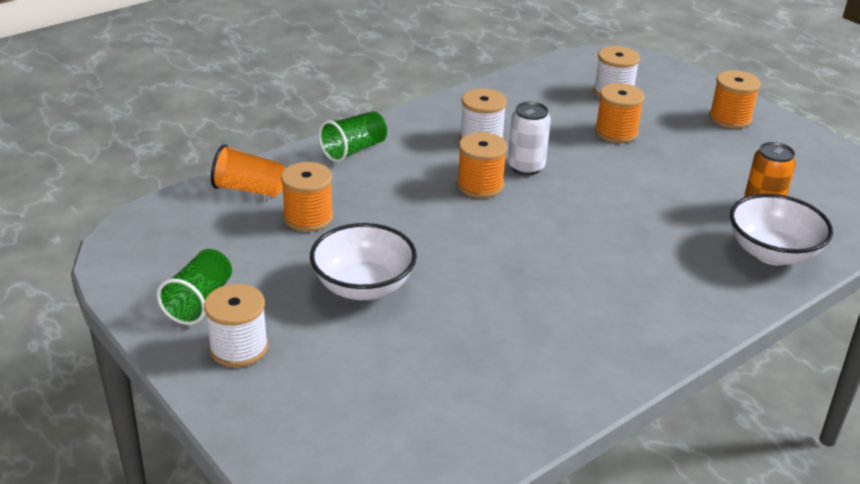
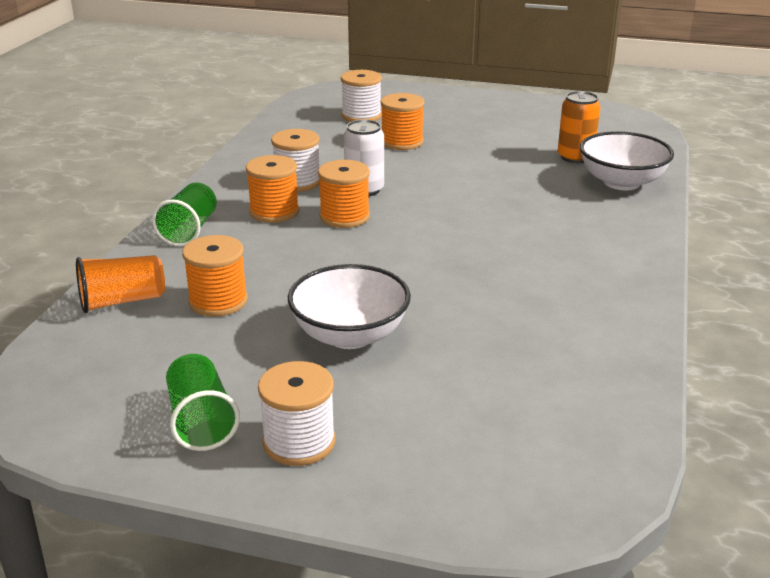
camera: 35 degrees left, 5 degrees down
(730, 118) = (471, 106): orange spool -> orange spool (274, 211)

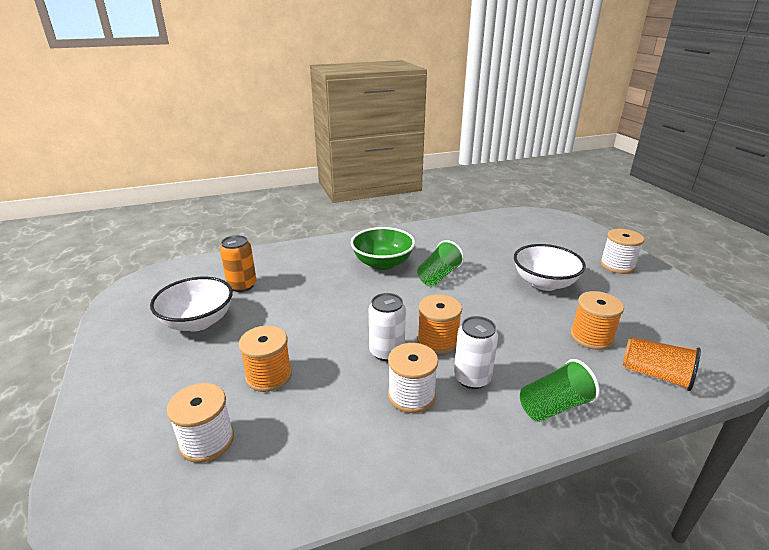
camera: 125 degrees left, 0 degrees up
(201, 421) = (654, 291): green cup -> green cup (439, 276)
(274, 211) = (472, 378): orange spool -> white can
(545, 242) = (382, 263): none -> green bowl
(621, 182) = (274, 261): white bowl -> white bowl (198, 322)

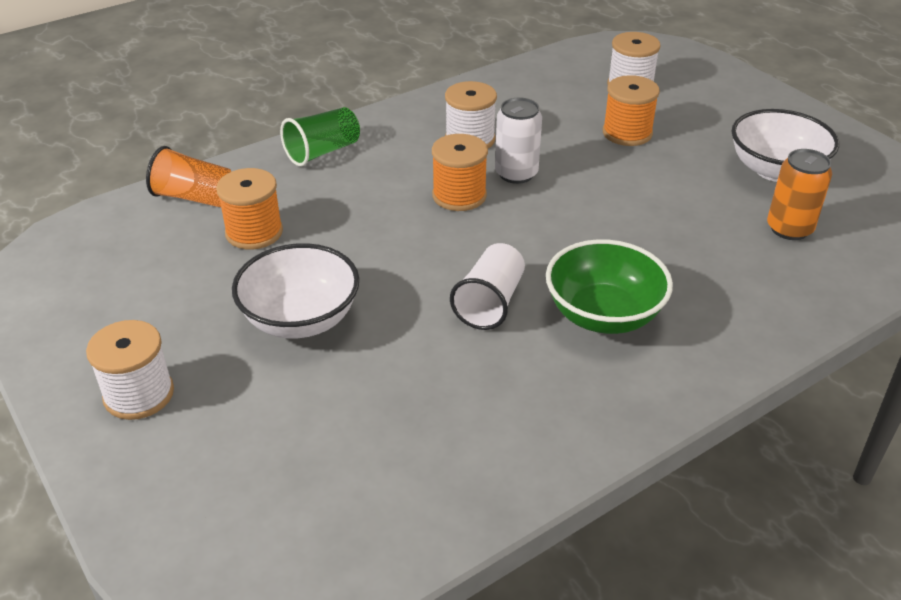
camera: 165 degrees right, 10 degrees up
(439, 276) = (490, 303): green cup -> white cup
(472, 378) = (409, 163): white can -> none

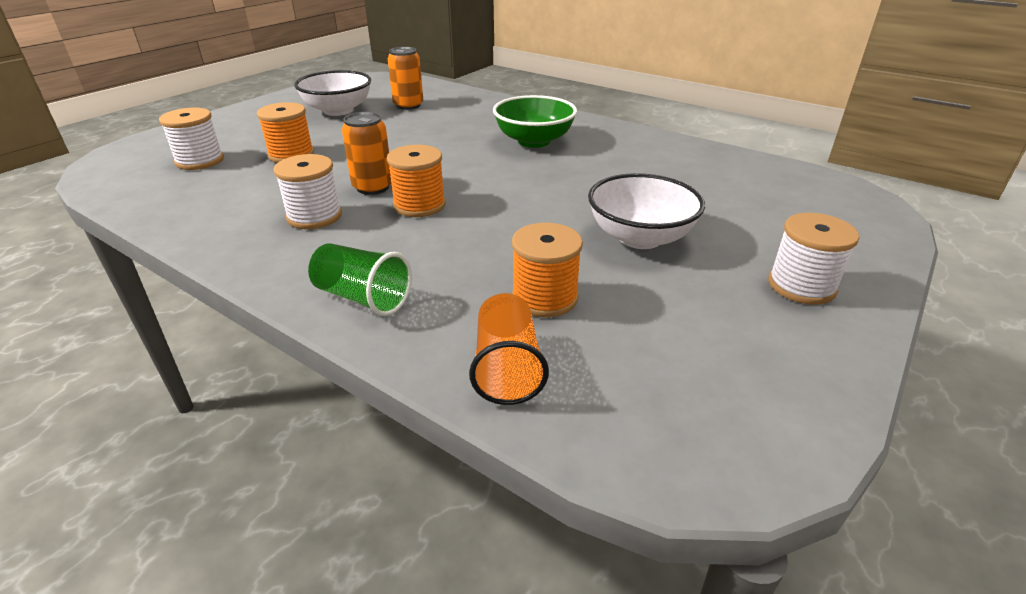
camera: 110 degrees left, 5 degrees down
(490, 303) = (552, 173): white cup -> none
(516, 174) = (373, 187): white can -> orange can

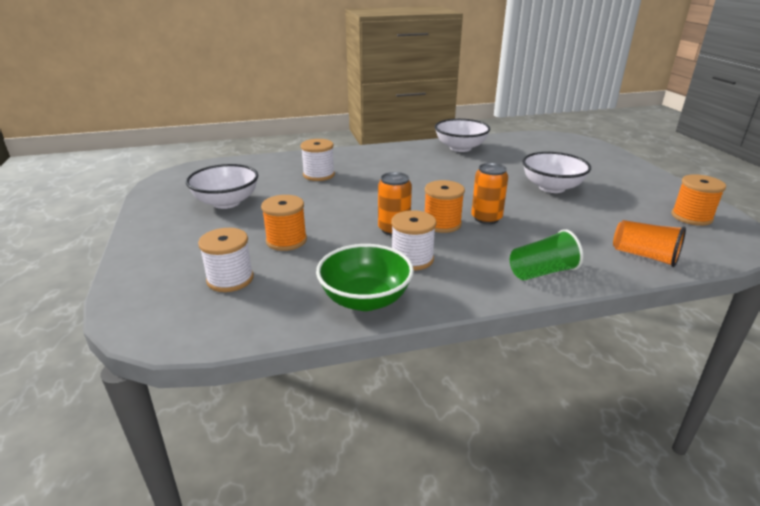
camera: 50 degrees left, 5 degrees down
(408, 105) = (267, 179): orange can -> orange can (486, 218)
(534, 141) = (399, 168): green bowl -> green bowl (365, 299)
(544, 298) = (588, 227): orange spool -> orange spool (691, 217)
(661, 149) = (460, 148): none -> white bowl
(801, 286) = (627, 177): white spool -> white spool (319, 175)

